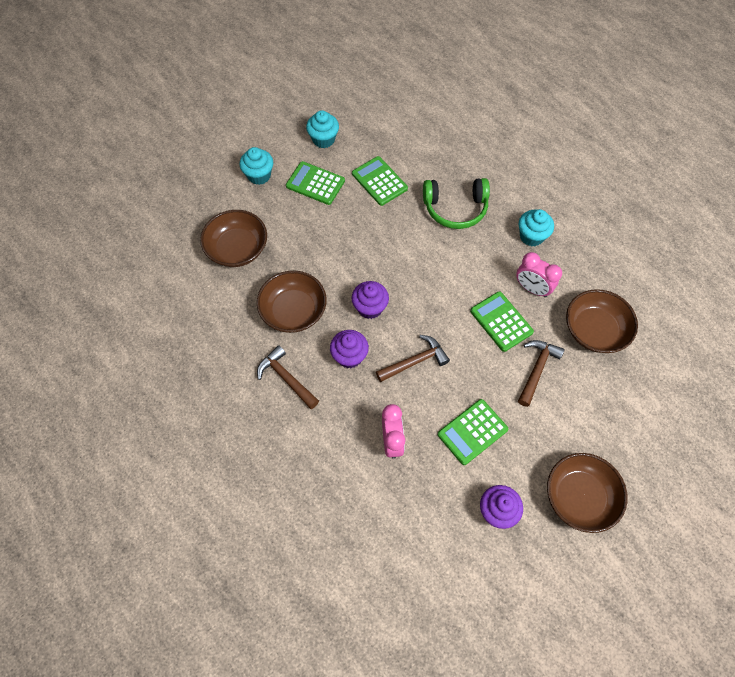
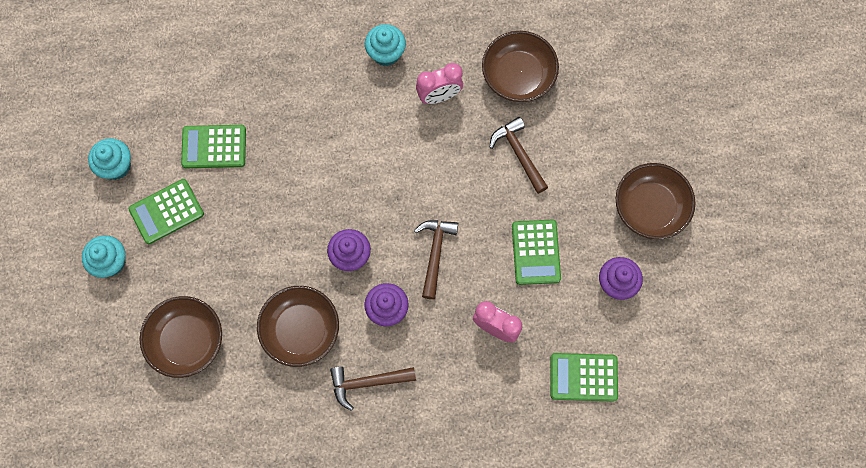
camera: 55 degrees left, 10 degrees up
(455, 209) = (302, 98): green headphones -> none
(501, 321) = (451, 148): green calculator -> green calculator (583, 377)

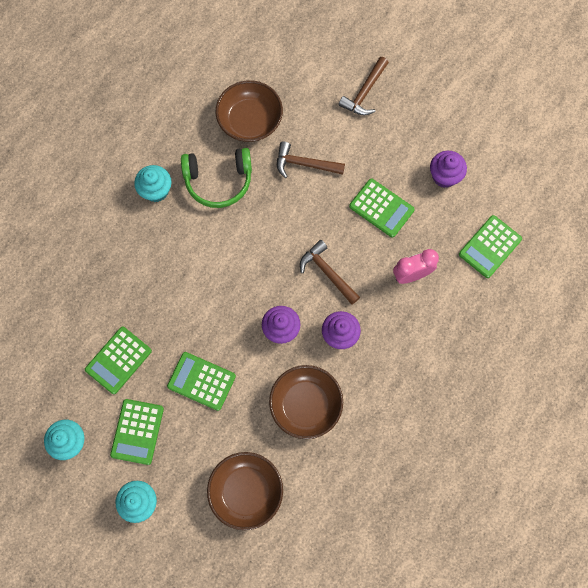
camera: 50 degrees left, 0 degrees up
(251, 227) = (201, 381): none -> green calculator
(367, 382) = (380, 388): brown hammer -> brown hammer (364, 92)
(439, 96) = (218, 181): pink clock -> green headphones
(650, 208) = (411, 115): brown bowl -> none

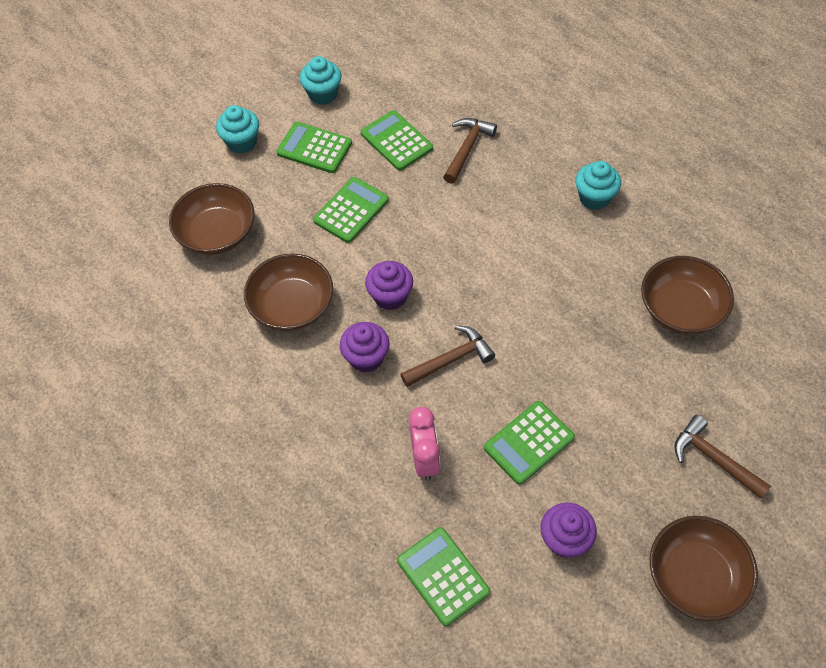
camera: 105 degrees right, 15 degrees down
(218, 181) = (598, 262): green headphones -> none
(304, 164) = (609, 361): brown hammer -> brown hammer (467, 149)
(447, 98) = (695, 576): none -> brown bowl

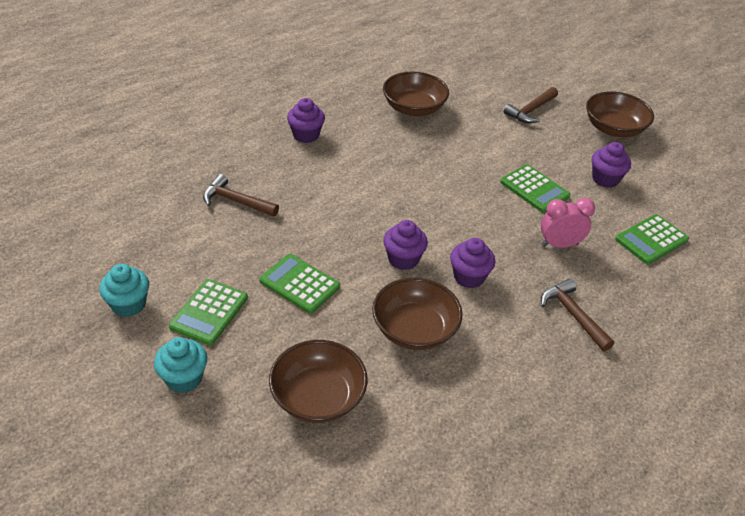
camera: 95 degrees left, 15 degrees down
(396, 141) = (214, 248): green calculator -> none
(451, 359) = (466, 225): brown hammer -> brown hammer (573, 315)
(594, 198) = (306, 135): turquoise cupcake -> purple cupcake

